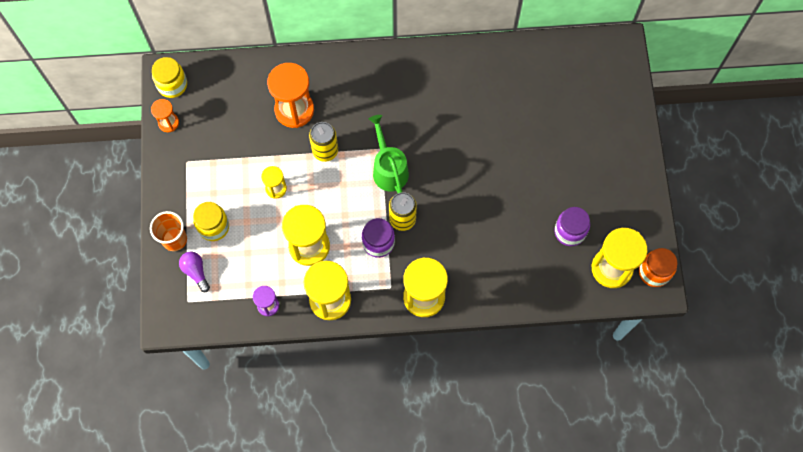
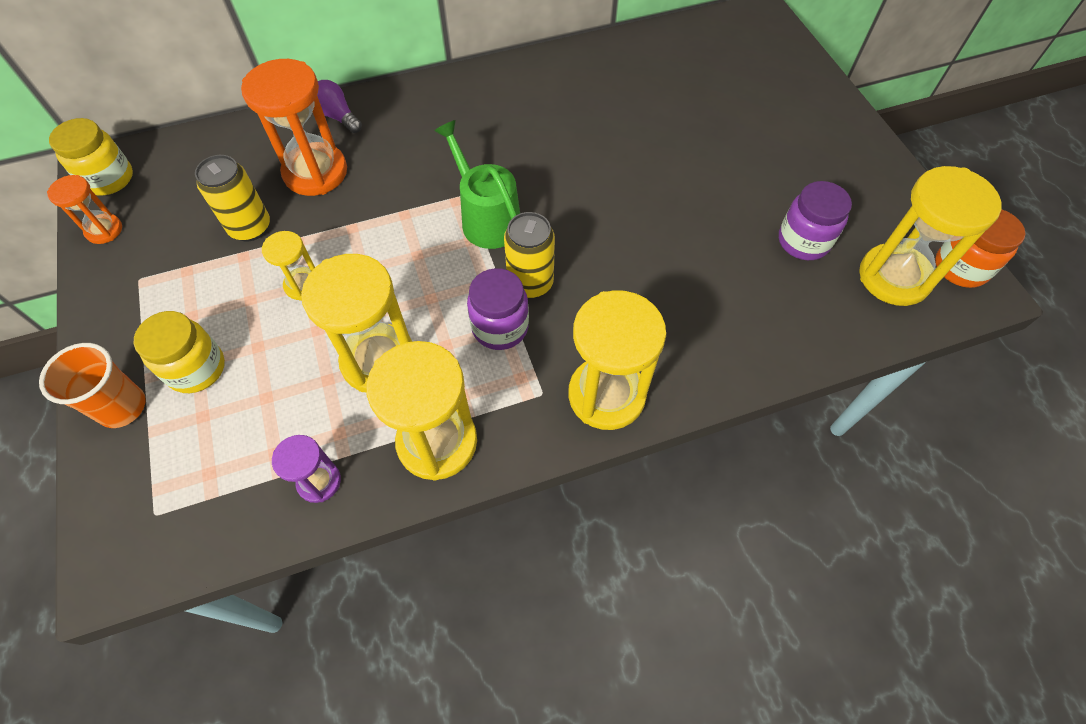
camera: 15 degrees left, 10 degrees down
(196, 272) = (168, 454): purple light bulb -> purple light bulb (337, 116)
(325, 151) = (377, 215): yellow can -> yellow can (250, 227)

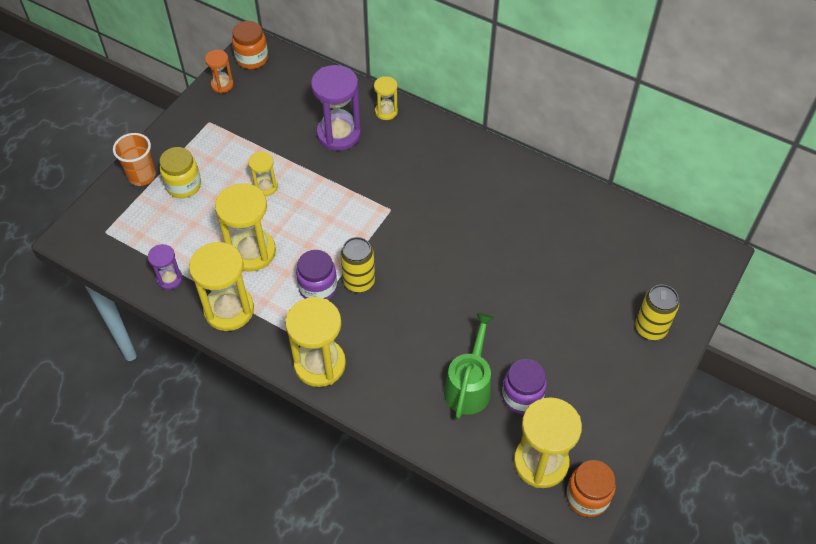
camera: 50 degrees right, 5 degrees down
(109, 179) = (252, 59): yellow jar -> orange jar
(250, 227) = (278, 137): yellow can -> yellow can (650, 328)
(315, 172) = (339, 134): orange hourglass -> purple hourglass
(337, 116) = (386, 111): purple light bulb -> yellow hourglass
(486, 218) = (383, 230): green watering can -> green watering can (469, 386)

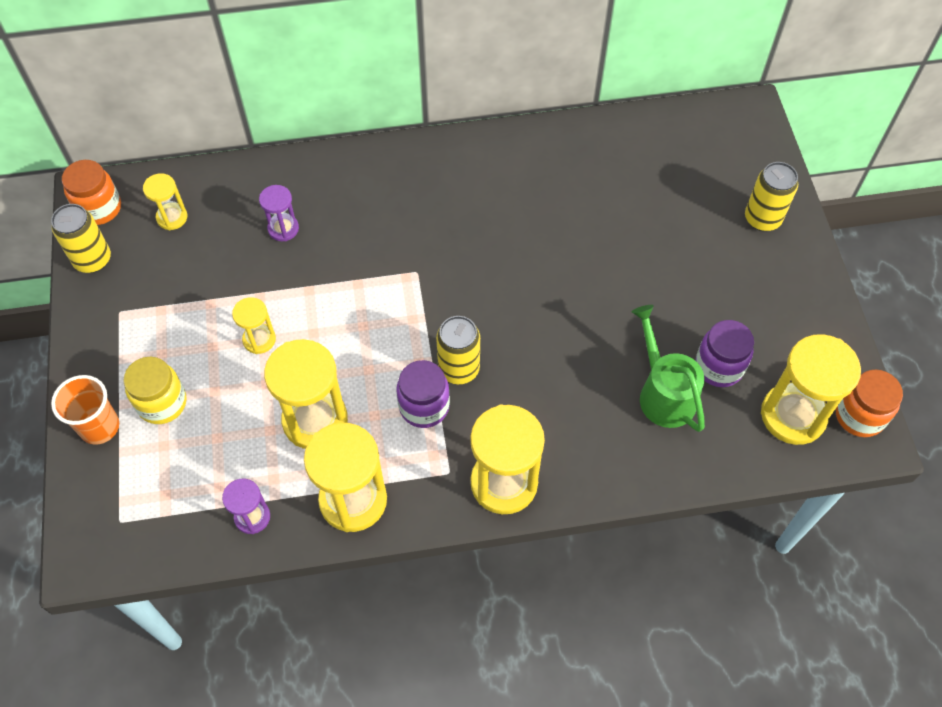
camera: 40 degrees left, 5 degrees up
(222, 85) = (93, 260): orange hourglass -> yellow can
(339, 134) = (283, 229): purple hourglass -> purple hourglass, size x0.53
(386, 111) = (310, 172): yellow hourglass -> yellow hourglass (172, 217)

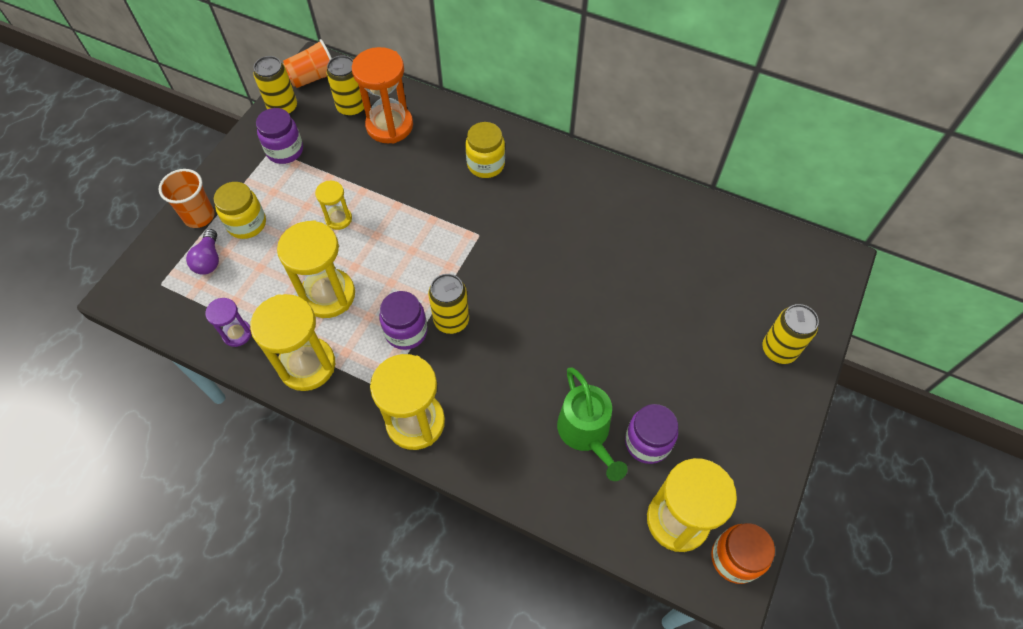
camera: 35 degrees right, 0 degrees up
(99, 208) = (313, 77): orange jar -> orange cup
(136, 304) = (285, 151): none -> purple jar
(153, 464) = (209, 260): none -> purple light bulb
(172, 217) = (352, 107): yellow hourglass -> yellow can
(231, 214) = (389, 126): none -> orange hourglass
(283, 229) = (414, 154): purple hourglass -> none
(366, 199) = (486, 165): none -> yellow jar
(663, 393) = (586, 434): green watering can -> green watering can turned 150 degrees clockwise

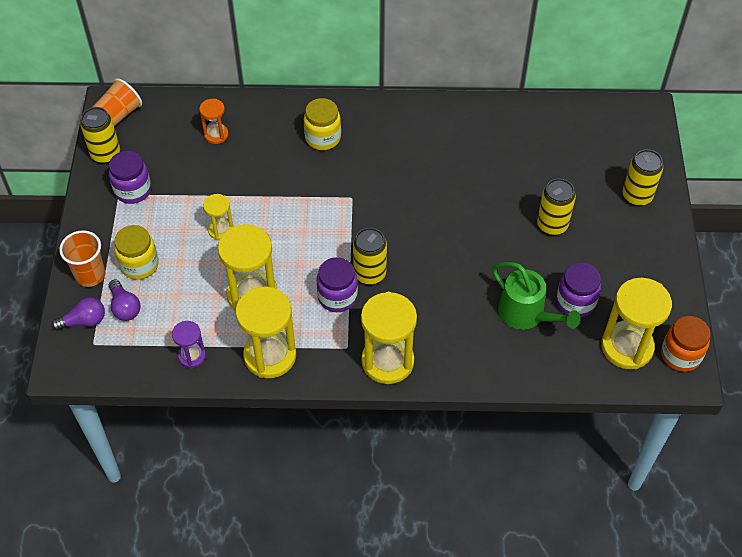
camera: 25 degrees left, 5 degrees down
(166, 258) = (84, 321): none -> purple light bulb
(352, 107) = (171, 131): yellow can -> yellow can (552, 225)
(389, 126) = (216, 135): orange hourglass -> orange hourglass, size x0.53

